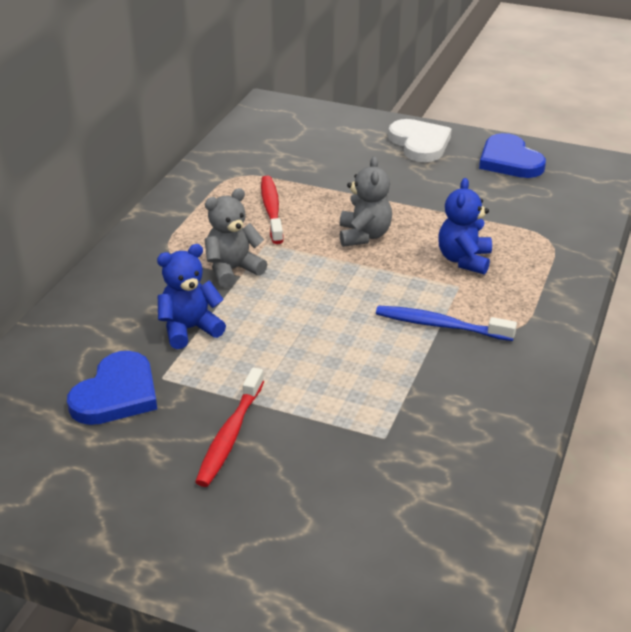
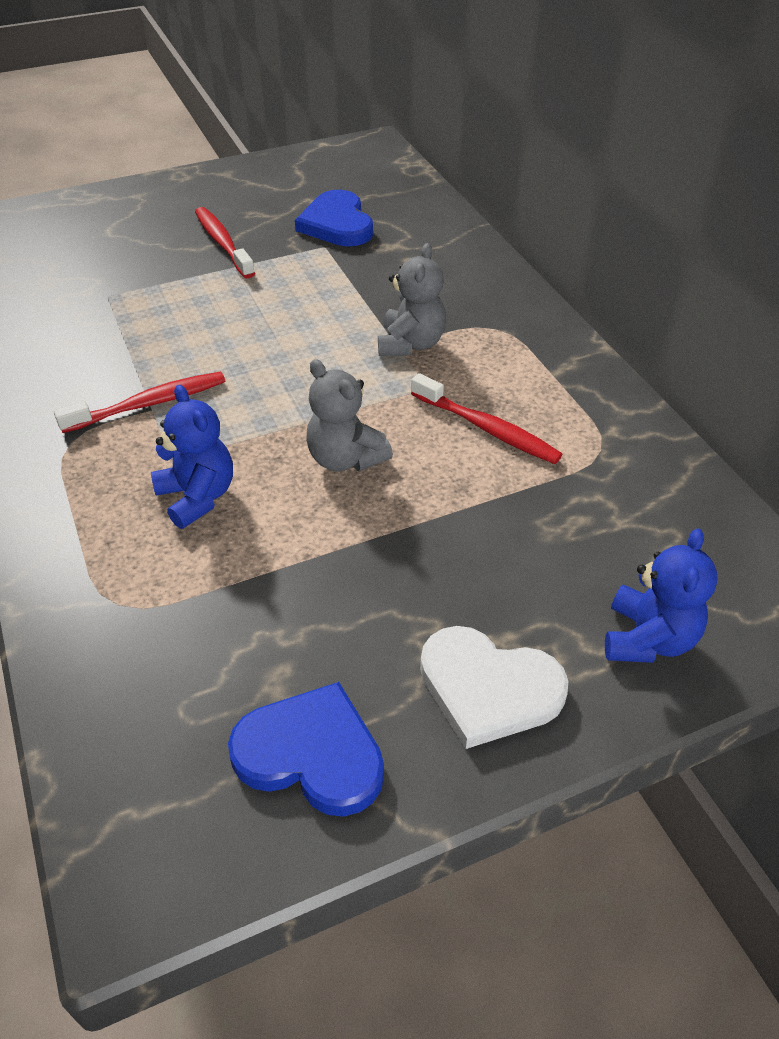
camera: 135 degrees right, 10 degrees up
(190, 329) = (360, 282): blue teddy bear -> blue teddy bear (648, 639)
(440, 325) = (149, 404): blue toothbrush -> red toothbrush

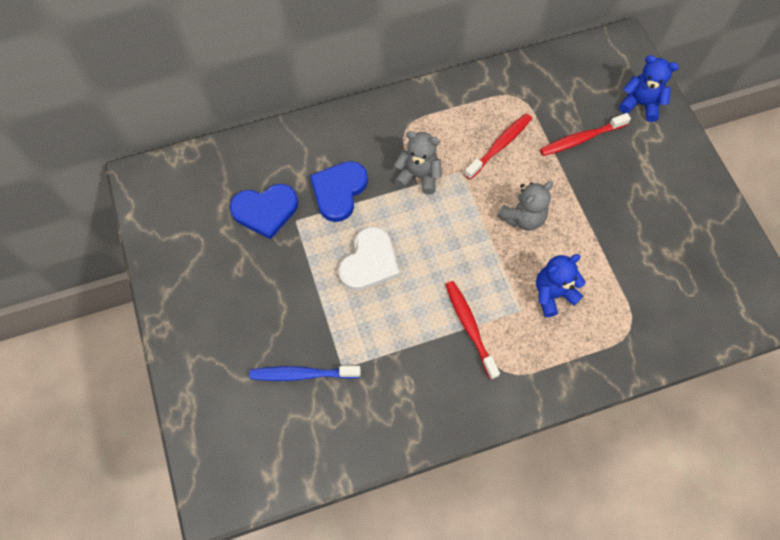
camera: 85 degrees left, 20 degrees up
(105, 267) = (302, 374): none -> blue toothbrush
(223, 243) = (280, 290): red toothbrush -> red toothbrush (581, 139)
(311, 754) = (709, 240): blue heart -> blue heart (339, 191)
(488, 688) = (671, 169): white heart -> white heart (369, 262)

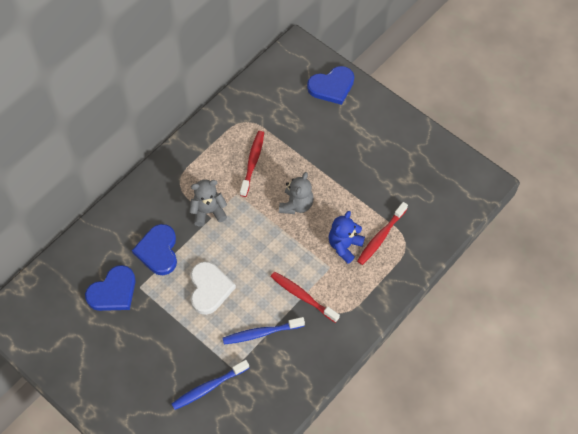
camera: 30 degrees left, 5 degrees down
(398, 344) = (261, 333): none -> blue toothbrush
(581, 139) = (305, 130): red toothbrush -> red toothbrush (381, 237)
(640, 104) = (332, 86): blue teddy bear -> blue heart

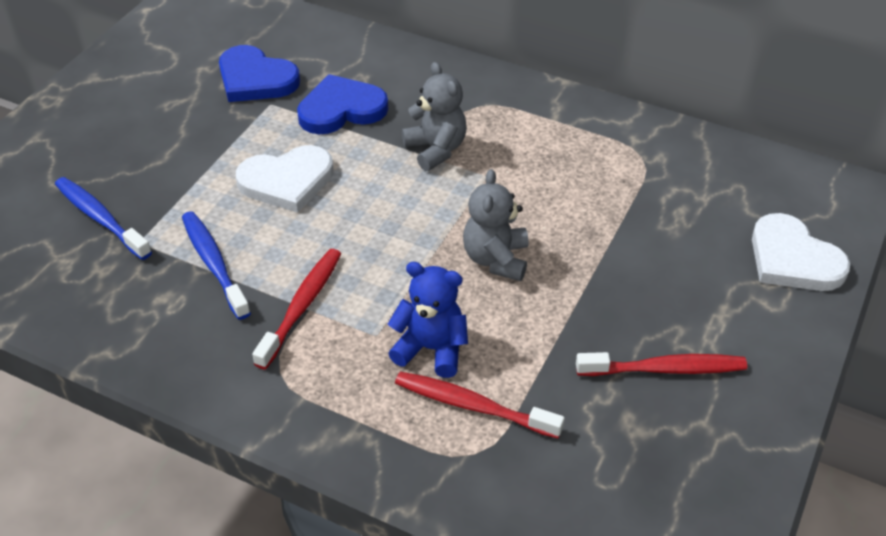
camera: 75 degrees right, 15 degrees down
(252, 163) = (559, 183): red toothbrush -> red toothbrush (664, 369)
(296, 205) = (496, 259): grey teddy bear -> grey teddy bear turned 90 degrees clockwise
(332, 86) = (793, 259): blue heart -> white heart

